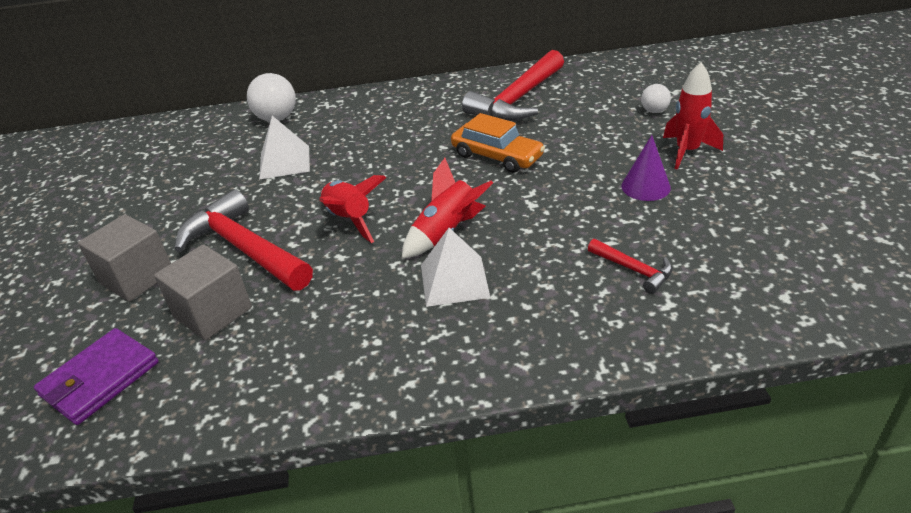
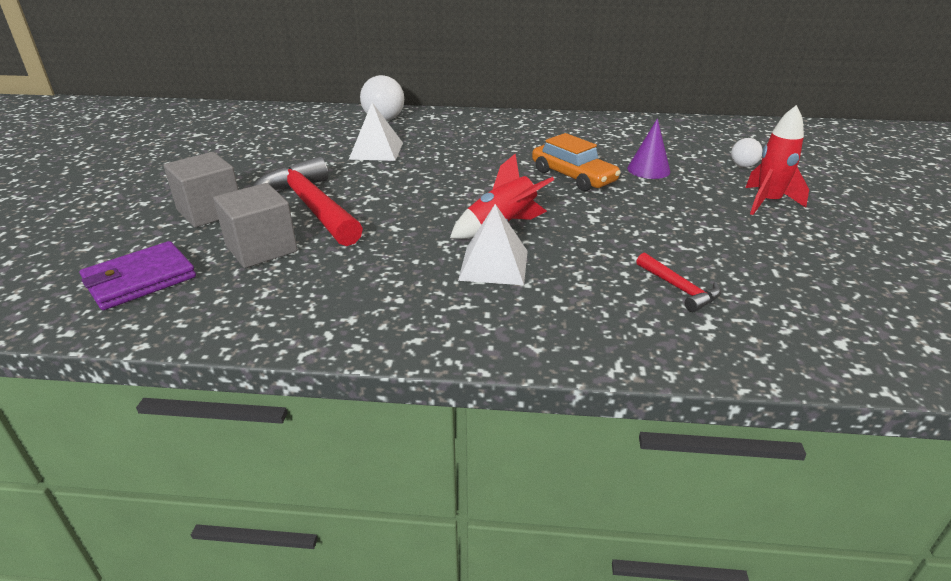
camera: 10 degrees right, 5 degrees down
(349, 220) = (415, 201): red rocket -> none
(518, 99) = (609, 138): red hammer -> none
(645, 187) = (714, 223): purple cone -> purple cone (648, 169)

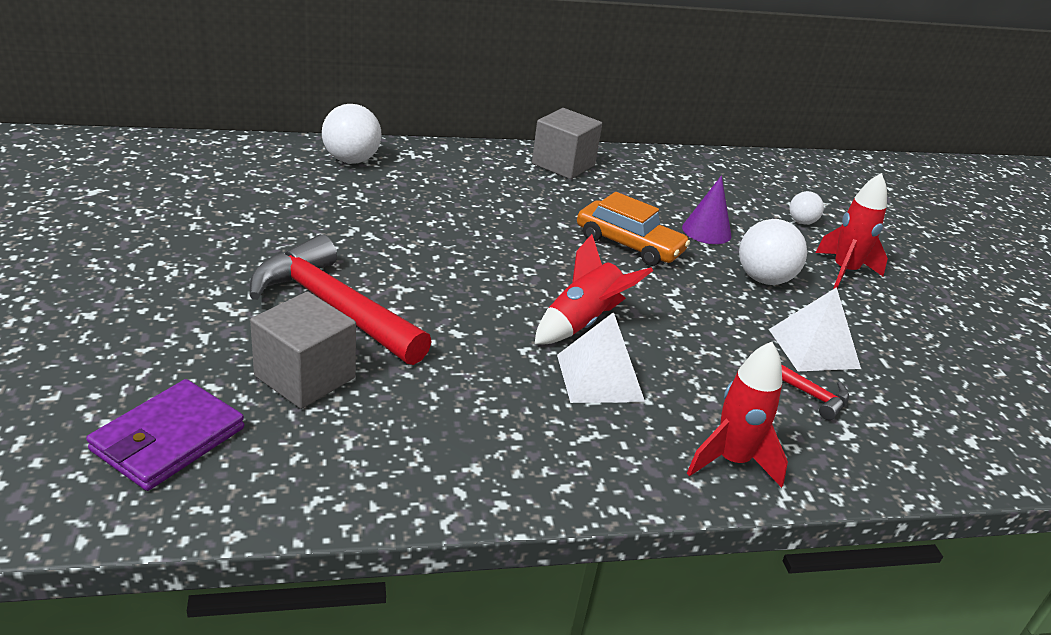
camera: 20 degrees left, 0 degrees up
(210, 211) = (198, 323): grey cube -> grey cube (563, 165)
(376, 150) = (369, 213): white pyramid -> white pyramid (813, 348)
(579, 335) = (732, 461): none -> red rocket
(684, 205) = (764, 279): none -> white ball

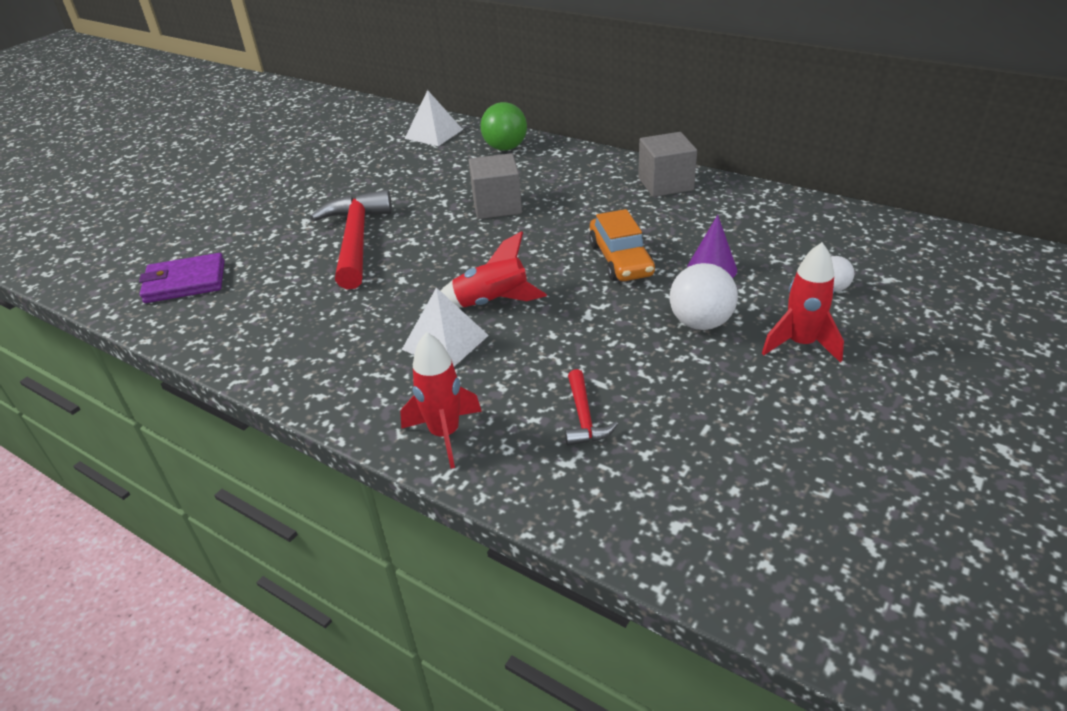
camera: 50 degrees right, 5 degrees up
(305, 377) = (285, 275): grey cube -> grey cube (497, 206)
(351, 160) = (505, 148): white ball -> green ball
(813, 348) = (652, 391): white pyramid -> white pyramid (434, 134)

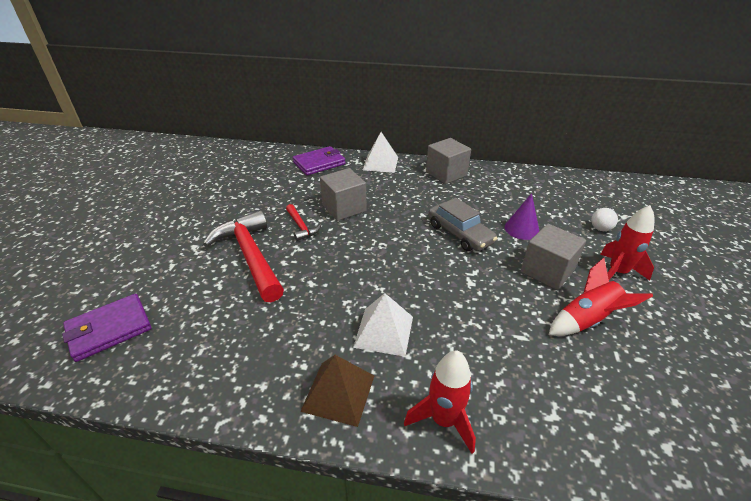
camera: 25 degrees left, 0 degrees up
(358, 385) = (338, 393): none -> brown pyramid
(434, 134) = (258, 159): white pyramid -> white pyramid (380, 163)
(492, 302) = (395, 287): red rocket -> red rocket (587, 320)
(505, 148) = (319, 163): green ball -> purple wallet
(584, 417) = (533, 370): red hammer -> red hammer (301, 227)
(620, 259) = (459, 234): orange car -> grey car
(700, 323) = (547, 271): white ball -> grey cube

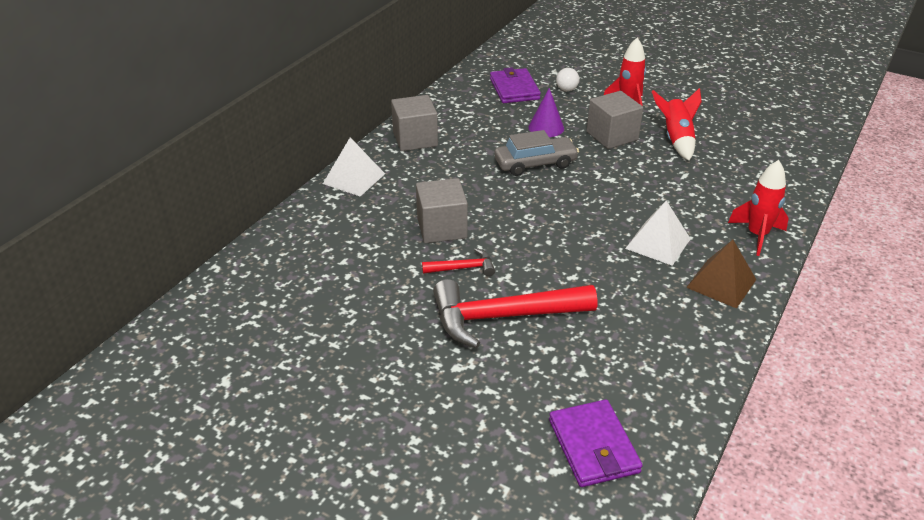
camera: 70 degrees left, 0 degrees up
(319, 163) = (313, 228): purple wallet -> purple wallet (514, 89)

